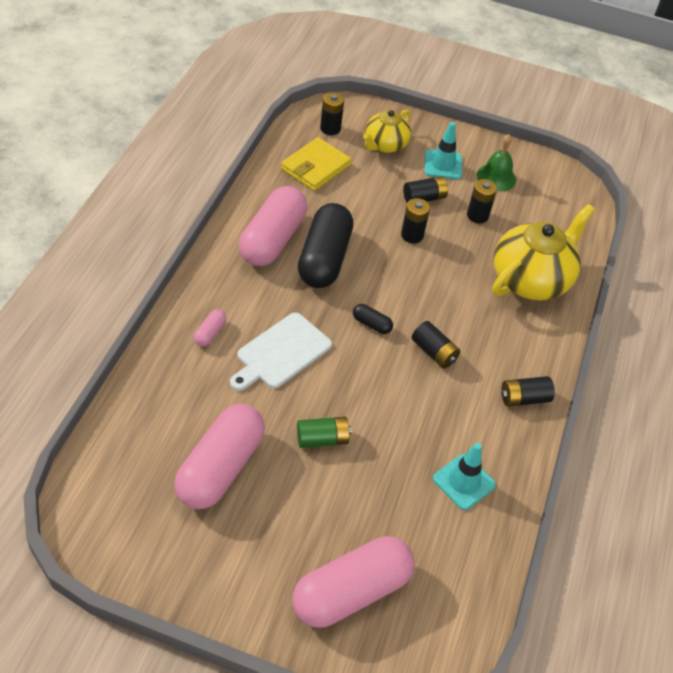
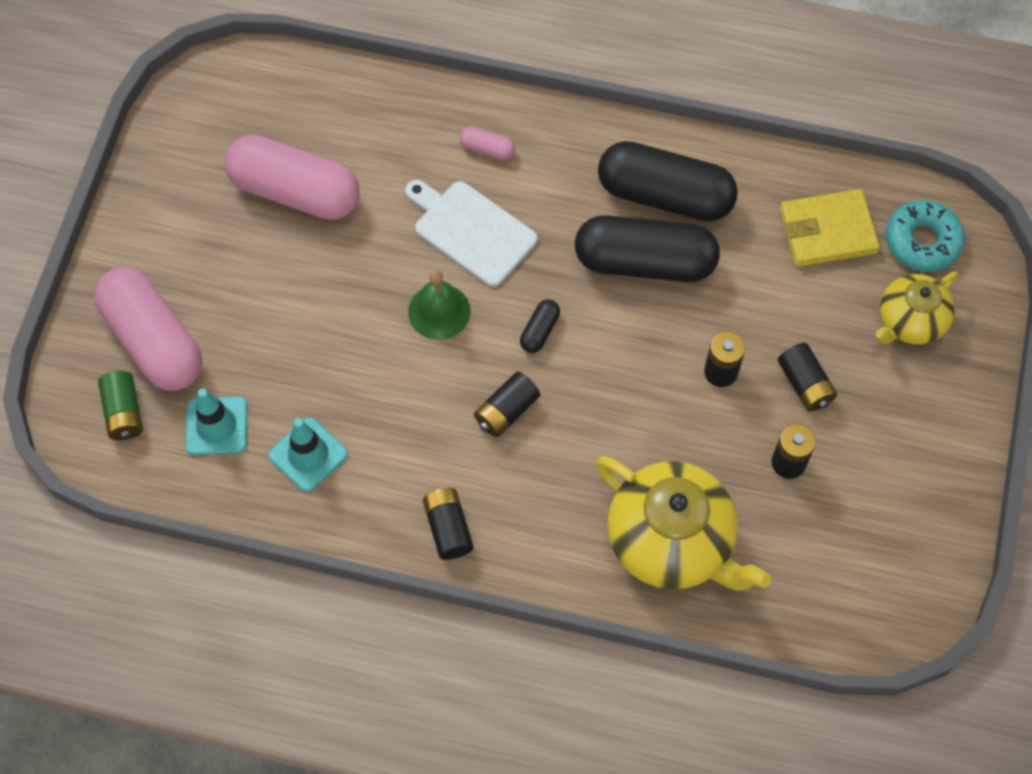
camera: 90 degrees right, 15 degrees up
(273, 239) = (665, 196): pink capsule -> black capsule
(315, 167) = (827, 231): yellow wallet -> yellow wallet turned 45 degrees counterclockwise
(322, 439) = (348, 291): green battery -> green battery (124, 412)
(330, 128) = (922, 241): black battery -> turquoise donut
(385, 145) = (910, 321): yellow teapot -> yellow teapot turned 75 degrees counterclockwise
(443, 165) = (890, 408): turquoise traffic cone -> turquoise traffic cone (216, 426)
(496, 177) = (886, 490): green bell -> green bell (439, 311)

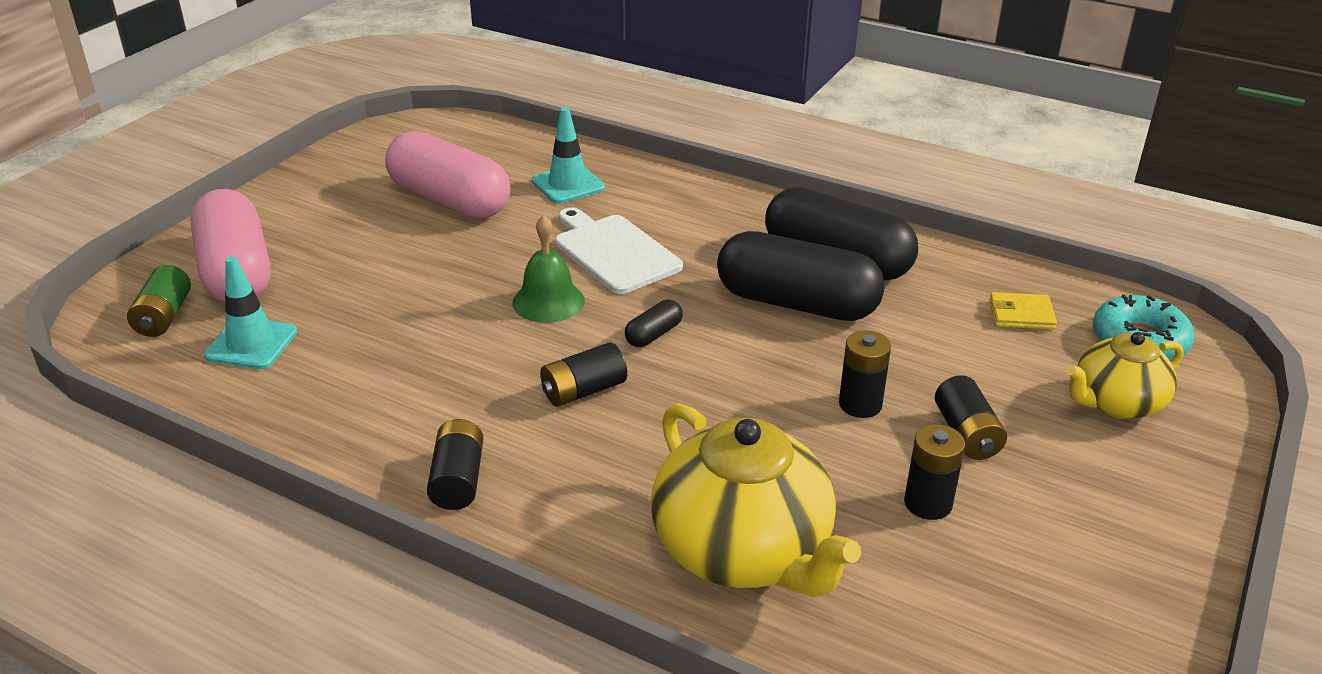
camera: 15 degrees right, 30 degrees down
(308, 455) = (334, 384): turquoise traffic cone -> turquoise traffic cone (568, 184)
(487, 149) = (658, 203): pink capsule -> none
(827, 231) = (1021, 314): yellow wallet -> yellow wallet, size x0.58

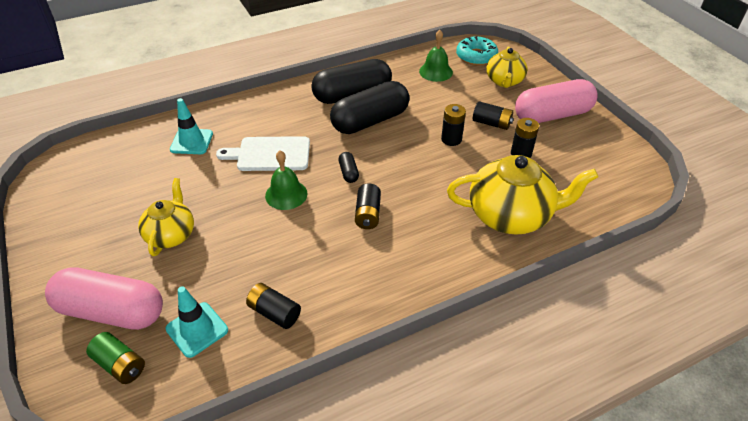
camera: 55 degrees left, 10 degrees up
(389, 251) = (171, 235): none -> yellow teapot
(449, 200) = (150, 190): pink capsule -> pink capsule (552, 115)
(458, 480) = (394, 286): black battery -> black battery (274, 312)
(1021, 314) = (436, 71): yellow wallet -> green bell

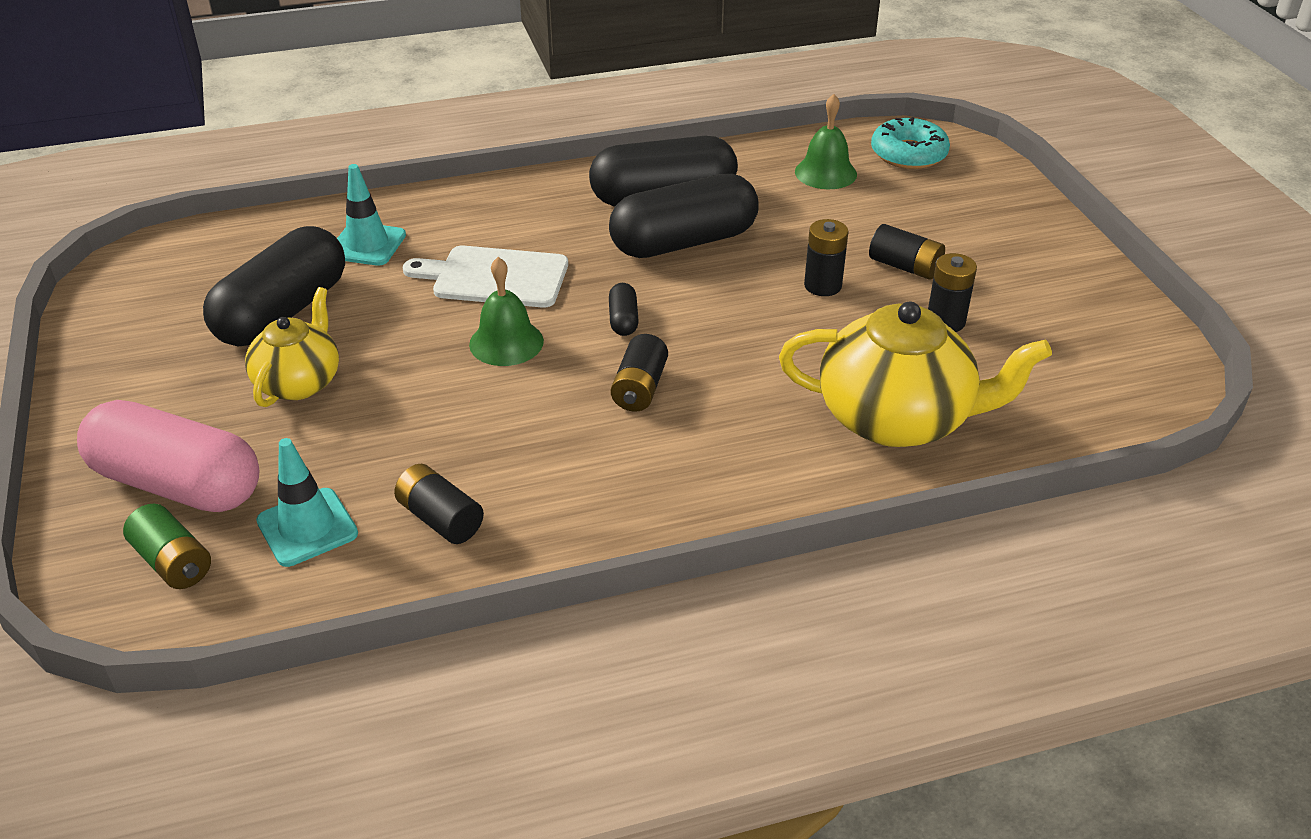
camera: 10 degrees right, 5 degrees down
(151, 190) = (283, 312): none -> black capsule
(504, 81) = (949, 200): yellow teapot -> none
(552, 115) = (1024, 264): pink capsule -> none

